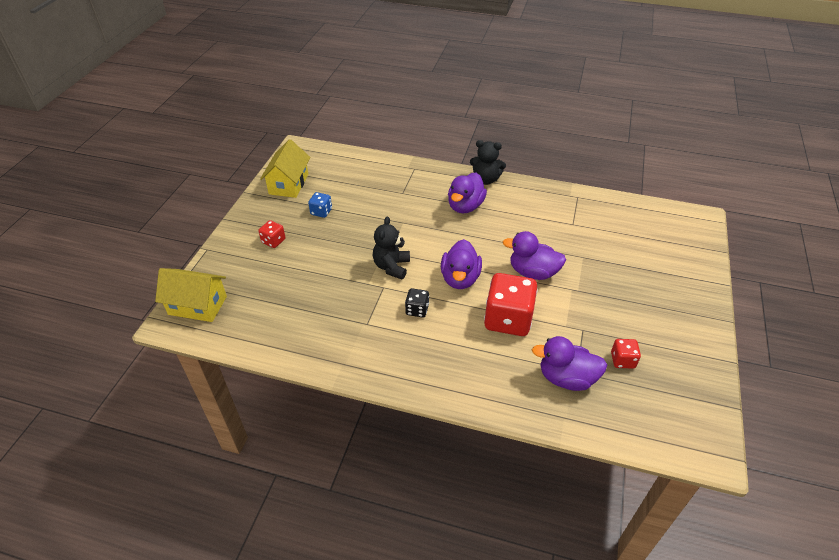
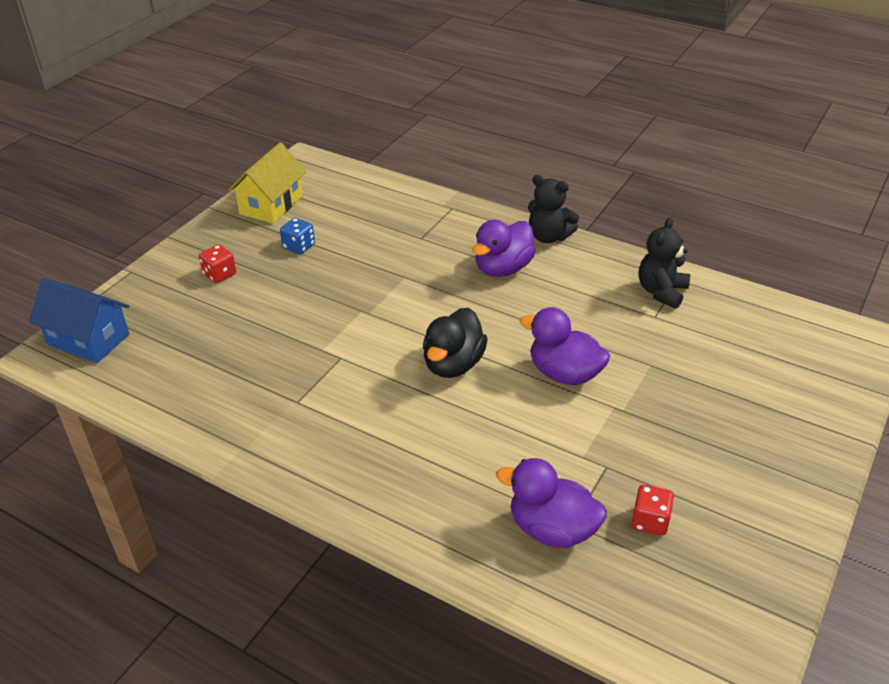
camera: 15 degrees right, 5 degrees down
(197, 305) = (88, 339): yellow house -> blue house
(391, 267) = (363, 333): black teddy bear -> black teddy bear (661, 292)
(417, 310) = (374, 395): black dice -> none
(460, 279) = (453, 364): purple duck -> black duck
(508, 319) = (499, 431): red dice -> none

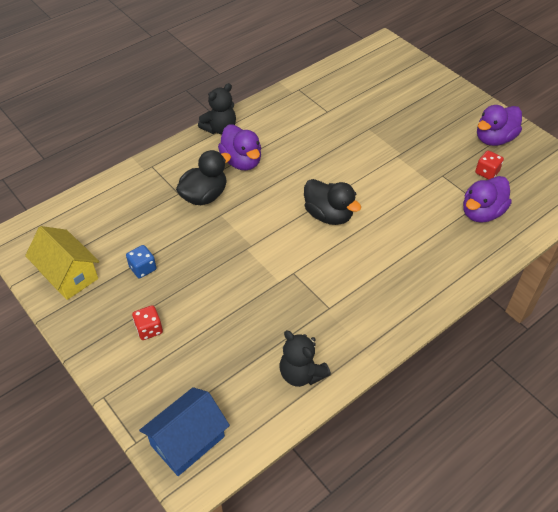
camera: 70 degrees left, 10 degrees up
(427, 257) = (204, 196): none -> black duck
(564, 373) = (360, 167): purple duck -> purple duck (494, 139)
(661, 292) = (306, 100): black teddy bear -> black teddy bear (301, 373)

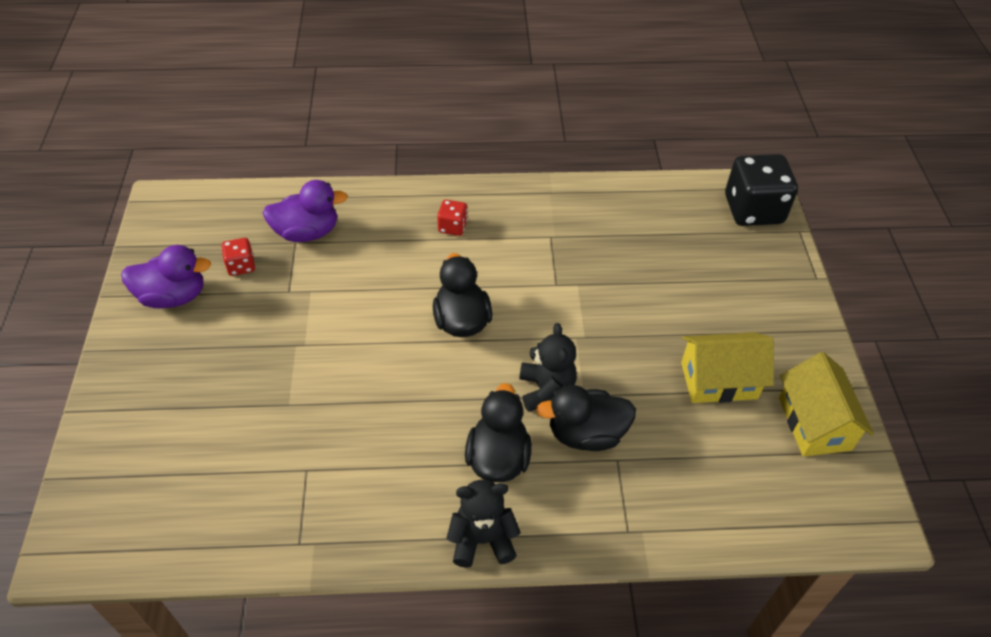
camera: 145 degrees left, 0 degrees up
(143, 268) = (719, 380): blue dice -> yellow house
(149, 329) = (744, 312): red dice -> red dice (452, 227)
(188, 441) = (753, 210): blue house -> black dice
(242, 161) = (498, 458): purple duck -> black duck
(301, 373) = (622, 203): black teddy bear -> black teddy bear (546, 390)

